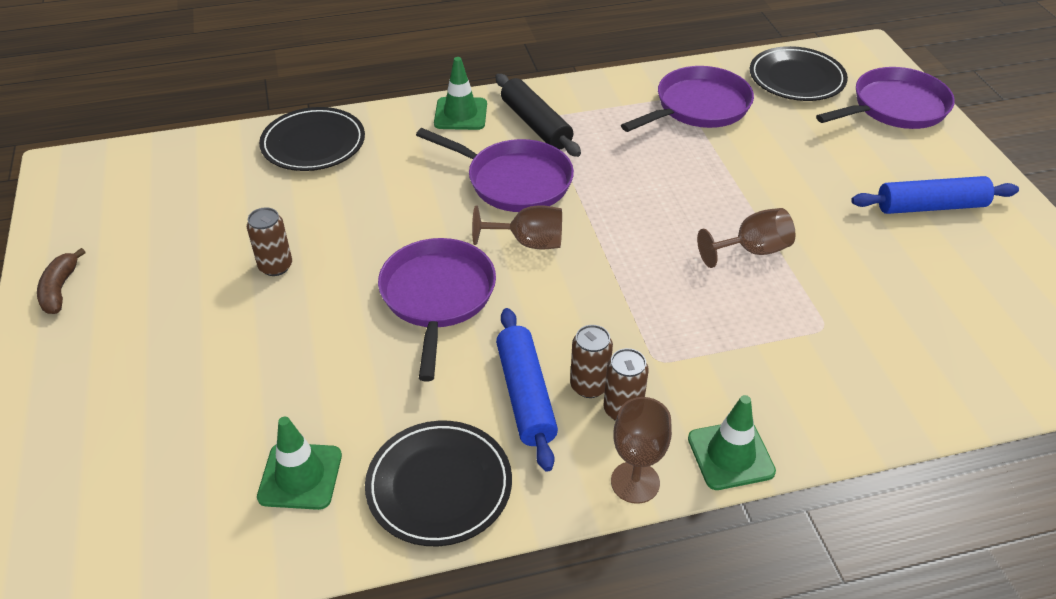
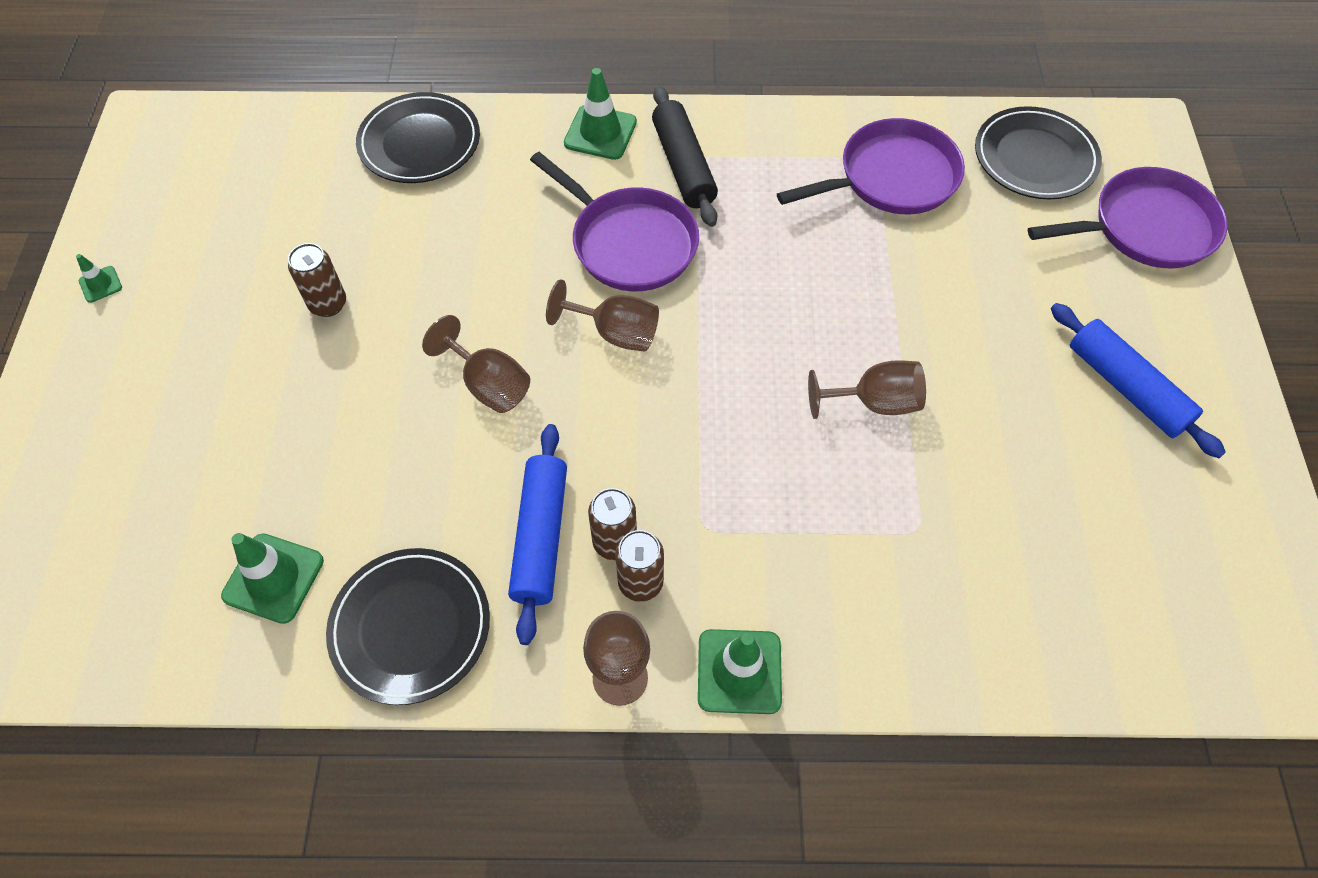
camera: 15 degrees right, 15 degrees up
(60, 289) = (100, 284): brown banana -> green traffic cone
(437, 297) = (489, 384): purple pan -> brown goblet
(930, 206) = (1126, 388): blue rolling pin -> blue rolling pin turned 45 degrees clockwise

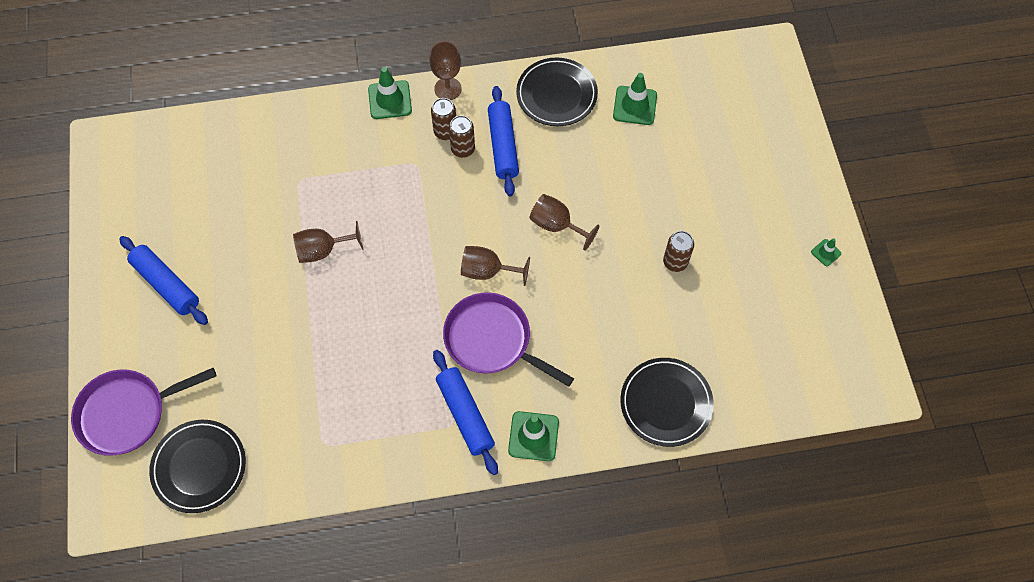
camera: 170 degrees right, 5 degrees up
(683, 165) = (465, 414): black rolling pin -> blue rolling pin
(891, 178) = (309, 429): purple pan -> none

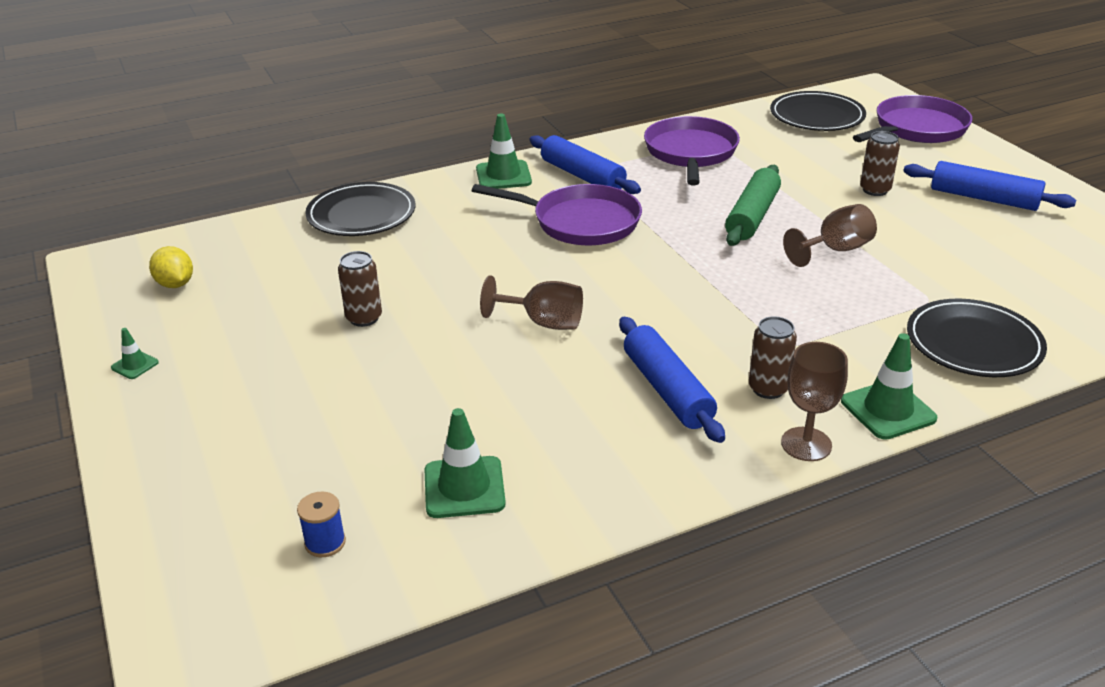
camera: 165 degrees right, 30 degrees down
(354, 429) = (690, 153): none -> purple pan
(356, 311) = (752, 216): none -> green rolling pin
(463, 149) = (727, 374): brown can -> brown can (875, 190)
(487, 271) = (616, 269): brown goblet -> none
(556, 94) = (612, 475): black plate -> black plate (973, 343)
(708, 90) = (325, 542): none -> blue spool
(811, 340) = (175, 284): none -> yellow lemon

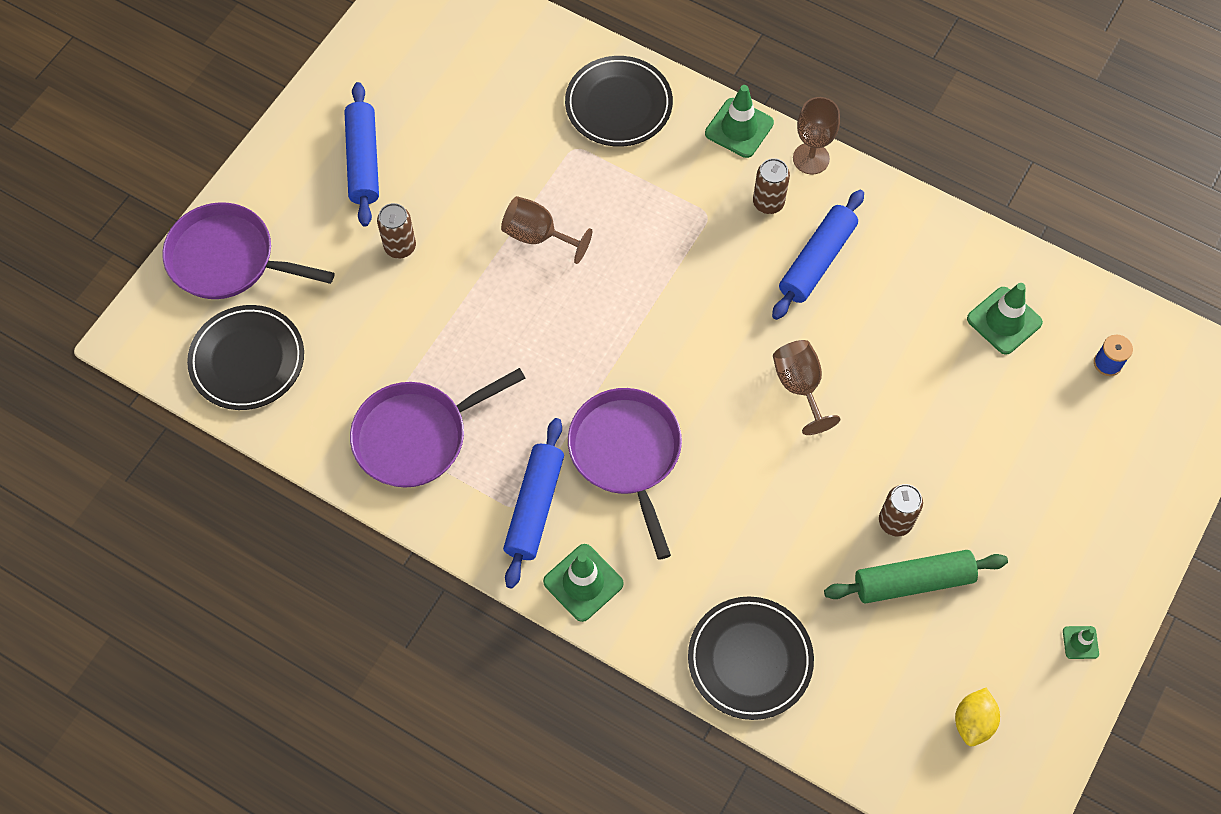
camera: 125 degrees left, 30 degrees up
(752, 216) = (518, 321): green rolling pin -> green rolling pin (913, 581)

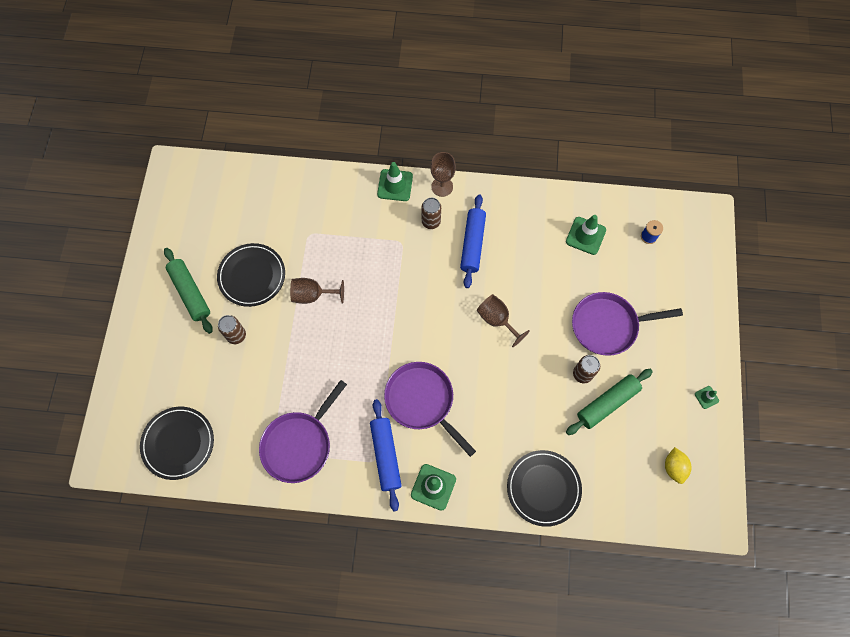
camera: 25 degrees left, 5 degrees up
(228, 259) = (137, 387): purple pan -> purple pan (608, 325)
(363, 161) = (190, 293): blue rolling pin -> green rolling pin
(618, 105) = (322, 199): black plate -> black plate (252, 276)

